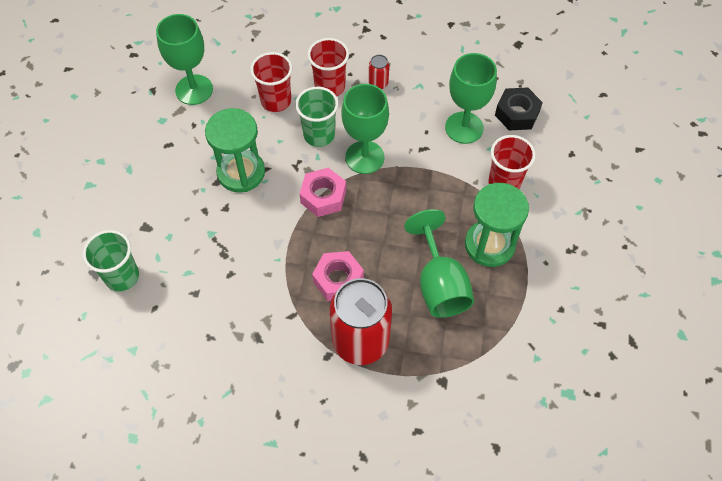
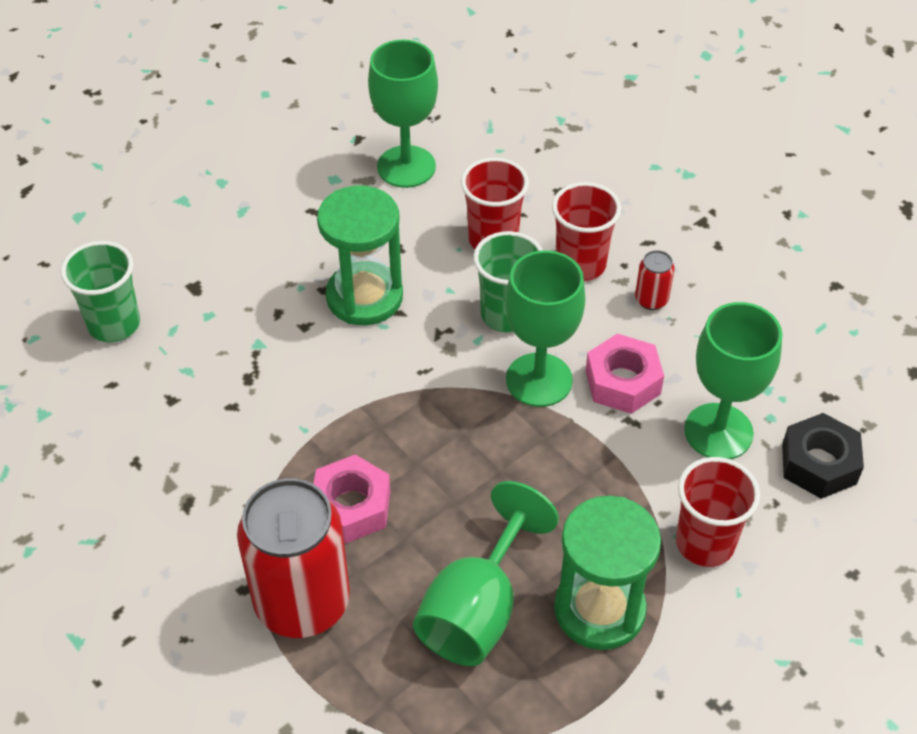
camera: 40 degrees right, 10 degrees down
(323, 196) = (436, 392): pink nut -> pink nut (623, 382)

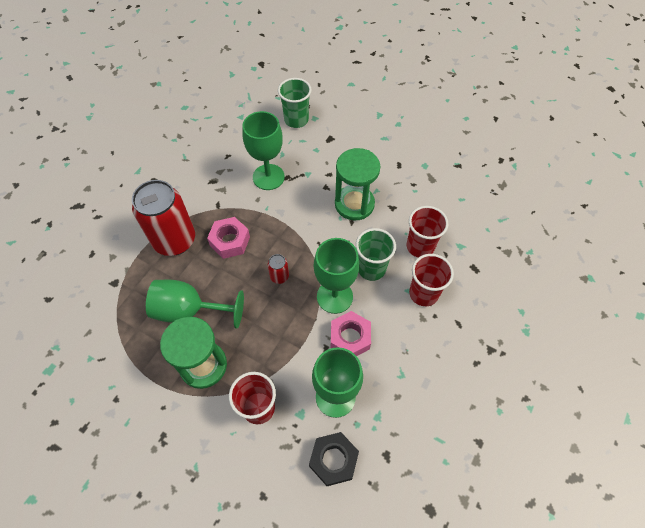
camera: 70 degrees right, 10 degrees up
(406, 167) = (450, 192): green goblet -> green goblet (268, 177)
(651, 300) = (415, 337): red can -> red can (279, 276)

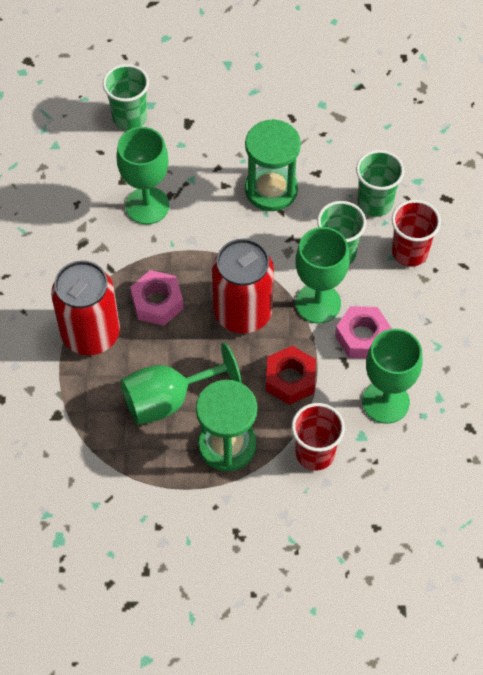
camera: 30 degrees left, 0 degrees up
(279, 276) = (242, 313): red can -> red can, size x2.40
(279, 341) = (290, 379): none -> red nut
(333, 460) = (422, 459): black nut -> none
(420, 246) = (375, 203): red cup -> green cup

